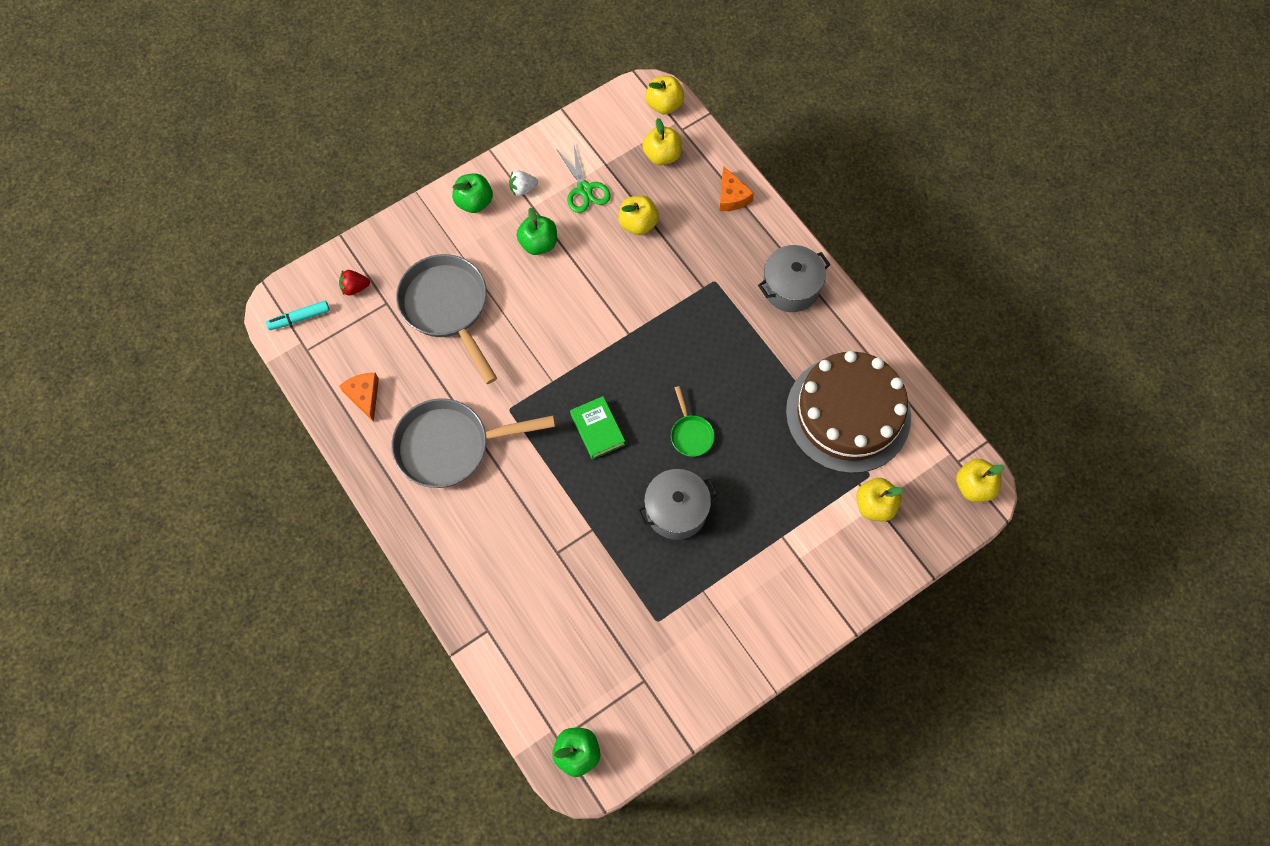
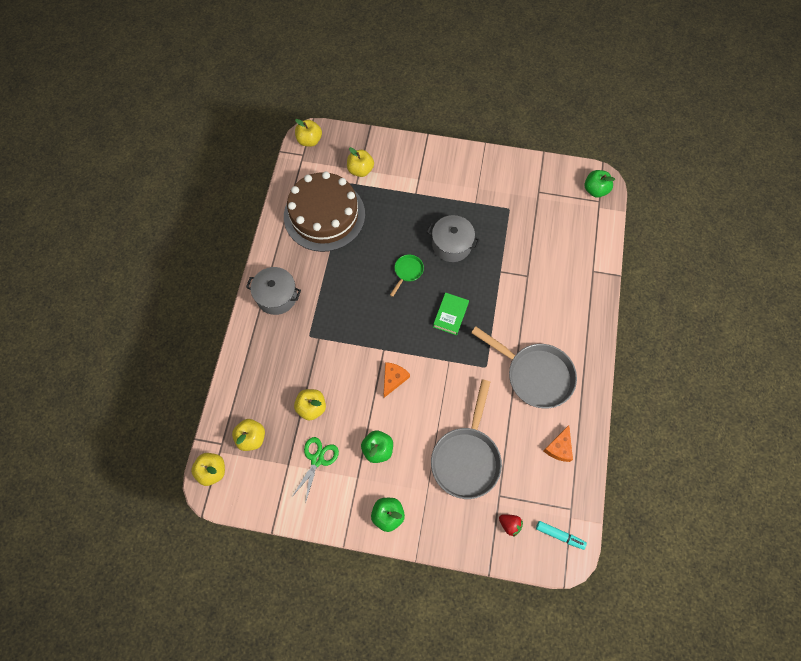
camera: 135 degrees left, 0 degrees up
(523, 189) = (351, 496): white strawberry -> none
(731, 196) = (245, 374): orange cheese -> orange cheese (393, 379)

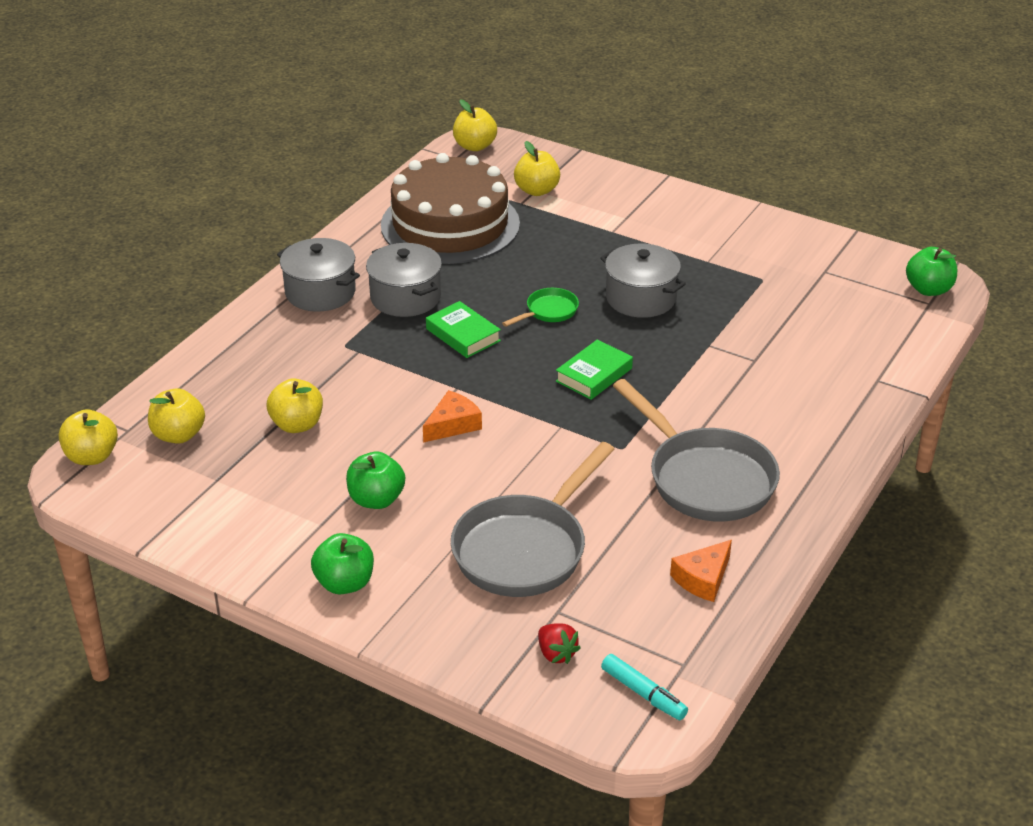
camera: 20 degrees right, 30 degrees down
(317, 459) = (267, 486): green scissors -> none
(325, 285) = (405, 297): none -> grey pot
(369, 306) = (463, 335): none -> green book

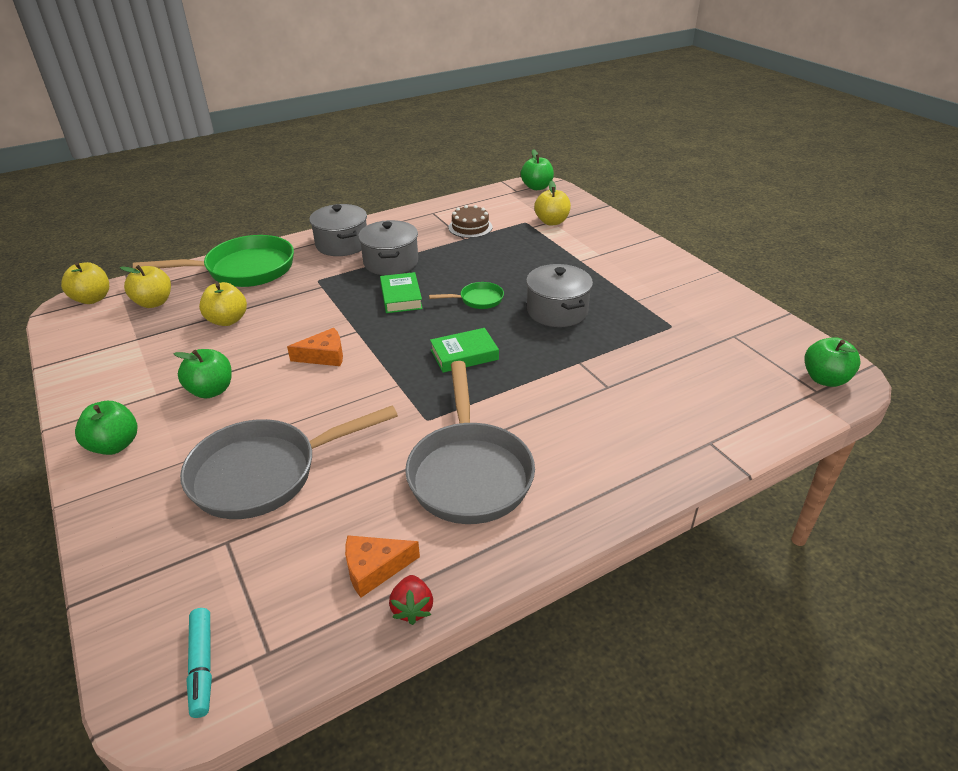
camera: 30 degrees right, 0 degrees up
(237, 361) = (243, 270): none -> green pan
(450, 224) = (470, 227): brown cake -> brown cake, size x0.42
(475, 146) = (537, 187): yellow apple -> green apple
(556, 654) = (180, 583): red strawberry -> red strawberry (412, 608)

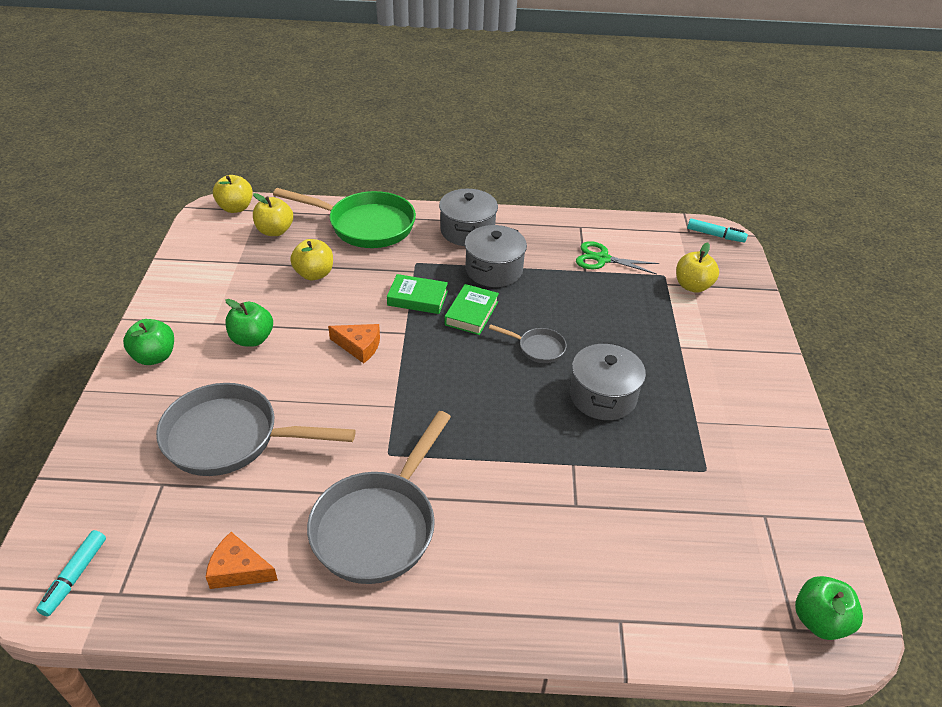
camera: 30 degrees right, 5 degrees up
(412, 608) = (236, 622): red strawberry -> none
(464, 355) = (474, 403): green book -> green book (417, 298)
(470, 227) = (602, 259): brown cake -> green scissors
(478, 300) = (538, 348): green pan -> grey pan
(537, 187) = (715, 235): green apple -> turquoise marker

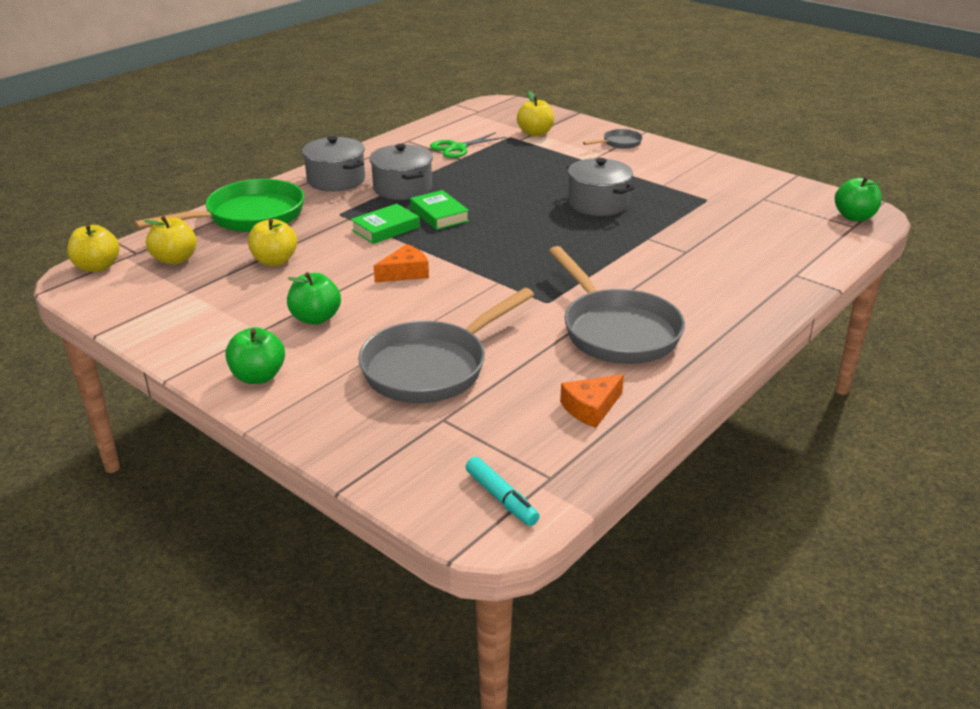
camera: 50 degrees left, 10 degrees down
(538, 348) = (516, 206): grey pan -> grey pan (619, 143)
(715, 235) = (496, 105): turquoise marker -> none

